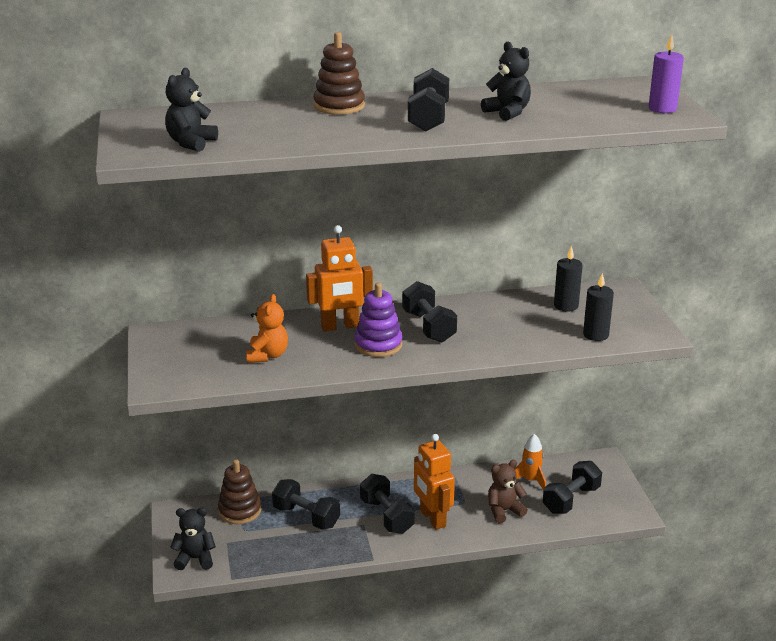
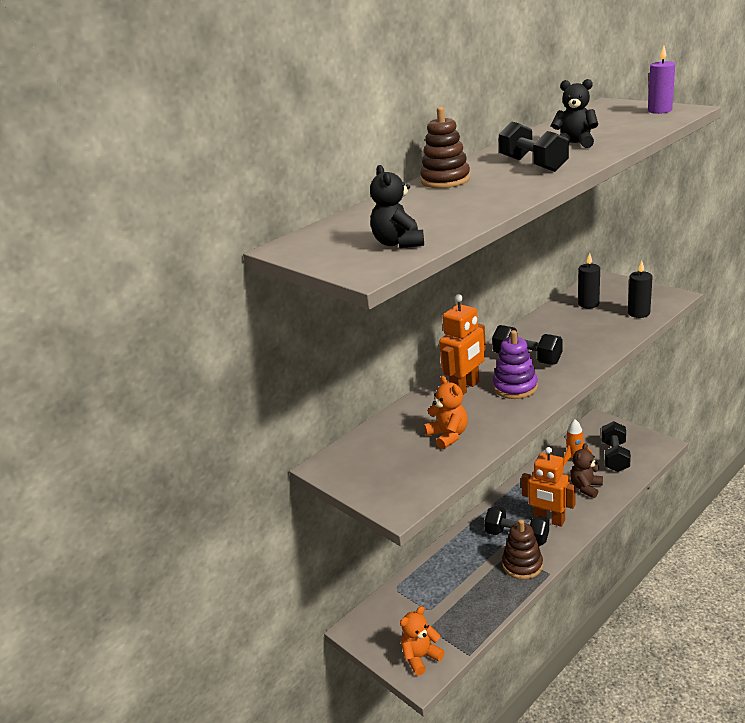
camera: 30 degrees left, 0 degrees up
(195, 559) = (420, 657): black teddy bear -> orange teddy bear
(240, 511) = (406, 597): brown stacking toy -> brown stacking toy (522, 565)
(306, 517) = (462, 571): black dumbbell -> none

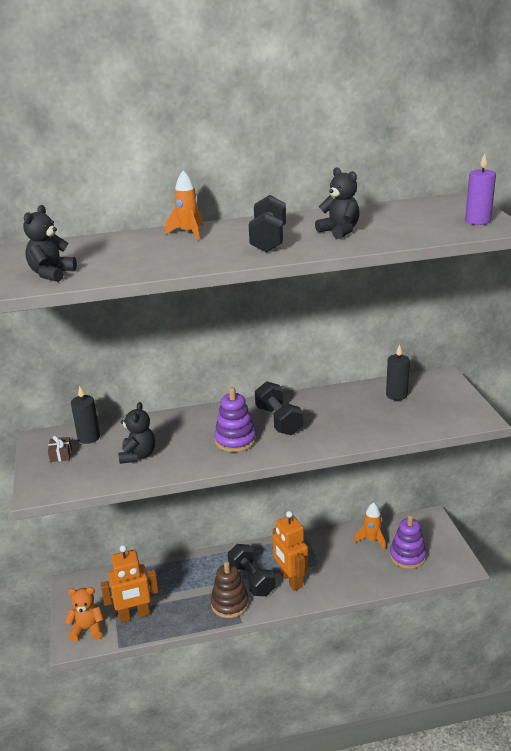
camera: 30 degrees right, 0 degrees up
(370, 468) = (60, 454): none -> brown gift
(445, 180) = (188, 233): brown stacking toy -> orange rocket
(448, 436) = (138, 455): orange teddy bear -> black teddy bear
(465, 388) = (202, 424): orange robot -> orange robot (134, 615)
(586, 487) = (351, 570): brown teddy bear -> none
(615, 457) = (407, 556): black dumbbell -> purple stacking toy
(638, 313) = (425, 421): black candle -> black candle (88, 437)

